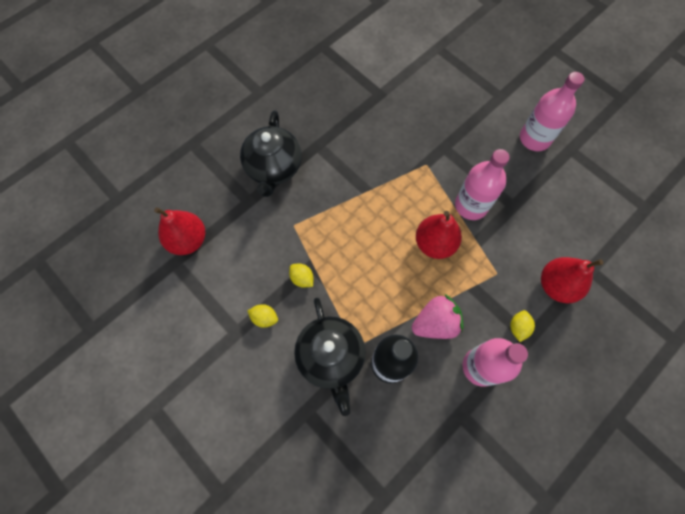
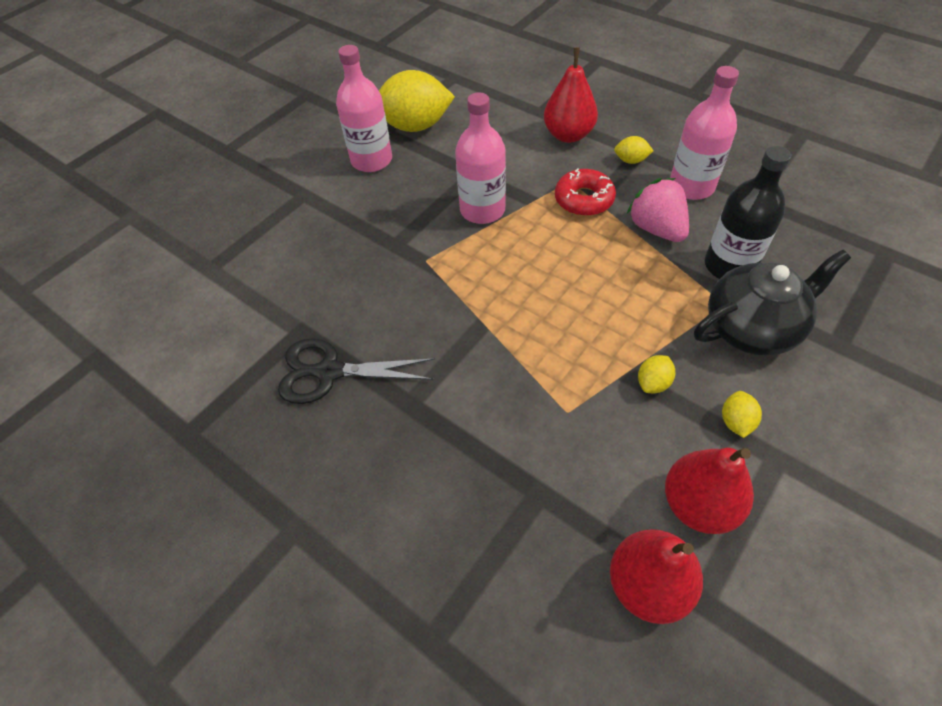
camera: 95 degrees left, 15 degrees down
(273, 168) = (465, 464): black teapot -> none
(347, 108) = (329, 372): none -> black scissors
(434, 243) = (548, 240): red pear -> red pear (698, 504)
(474, 278) = (584, 199): none -> red donut
(575, 171) = (415, 126): none -> yellow lemon

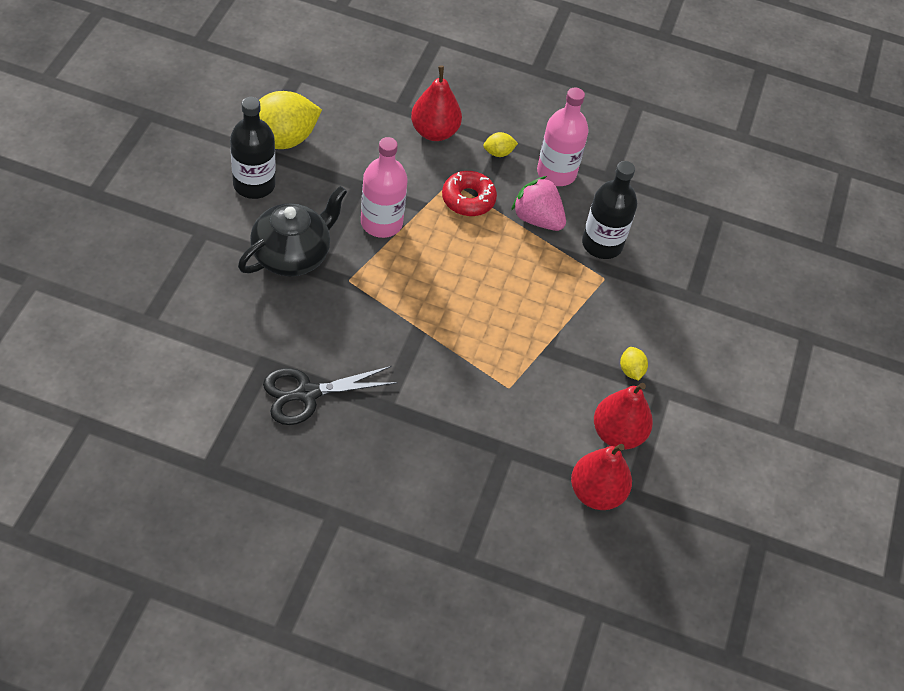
camera: 30 degrees left, 0 degrees up
(371, 160) = (254, 184): pink bottle -> black bottle
(653, 383) = (566, 353): yellow lemon -> none
(752, 328) = (629, 295): black teapot -> black teapot (292, 255)

